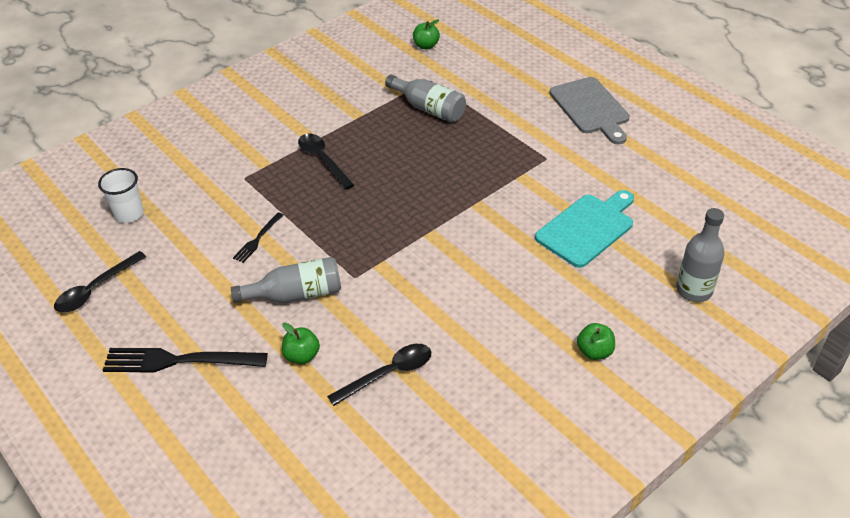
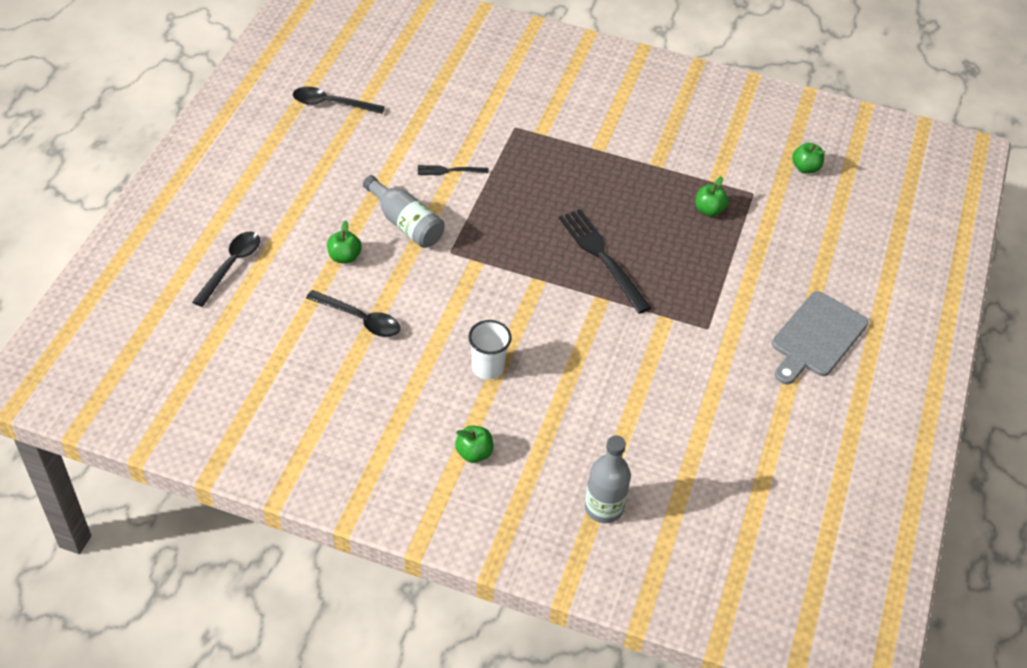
camera: 55 degrees right, 5 degrees up
(129, 214) = (421, 80): white cup -> white cup (488, 367)
(178, 361) = (293, 186): black fork -> black fork (601, 256)
(322, 160) = (576, 167): black spoon -> black spoon (231, 266)
(428, 108) = (709, 210): grey bottle -> green apple
(587, 228) = (629, 395): turquoise cutting board -> none

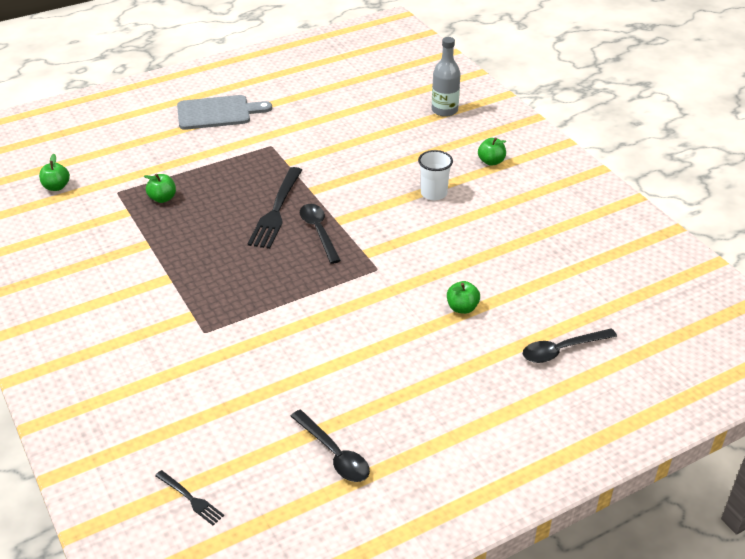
camera: 135 degrees left, 10 degrees down
(360, 319) = (492, 261): black spoon -> black spoon (318, 231)
(405, 223) = (387, 306): grey bottle -> none
(449, 171) = (304, 327): black fork -> black fork (191, 499)

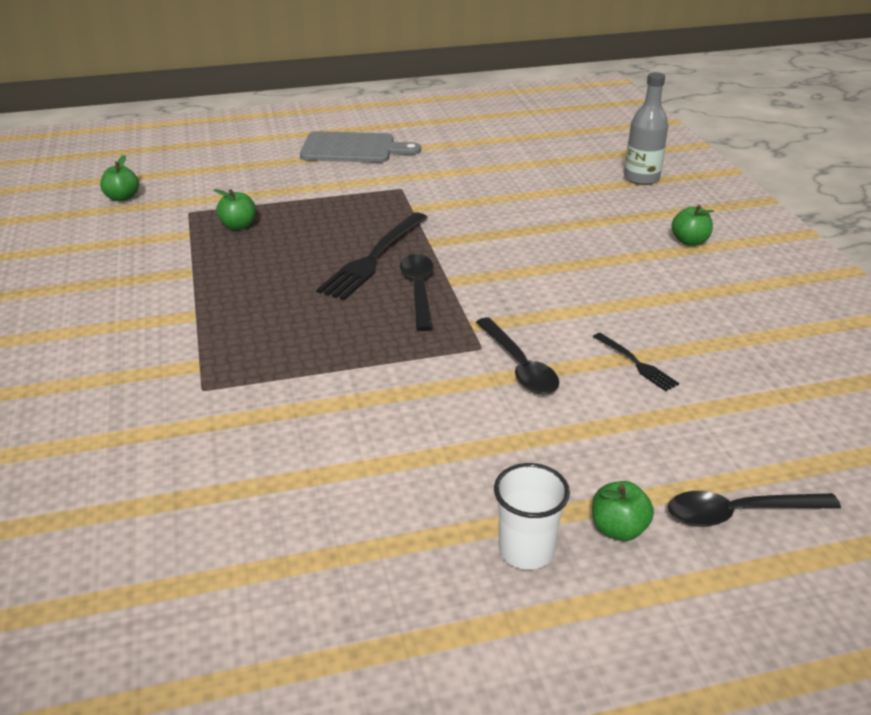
camera: 15 degrees right, 5 degrees down
(191, 499) = (44, 634): black fork -> black fork (637, 364)
(334, 454) = (301, 609): black spoon -> black spoon (519, 366)
(433, 193) = (596, 267): white cup -> white cup (526, 550)
(462, 308) = (590, 421): green apple -> green apple (618, 529)

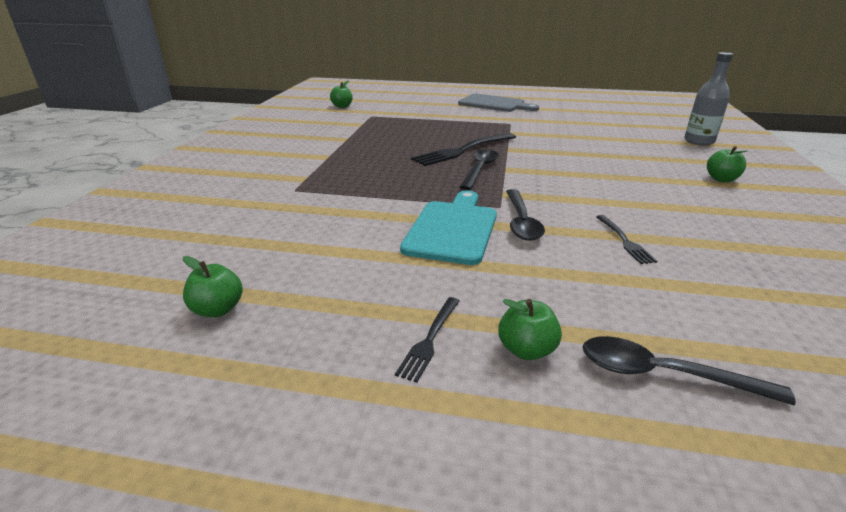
camera: 25 degrees right, 5 degrees down
(238, 226) = (393, 125): green apple -> green apple (218, 309)
(452, 399) = (453, 229): none -> turquoise cutting board
(526, 550) = (429, 340): white cup -> black fork

